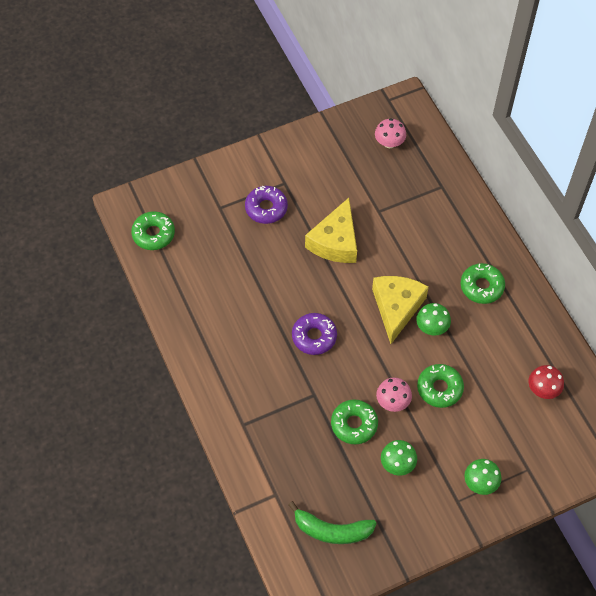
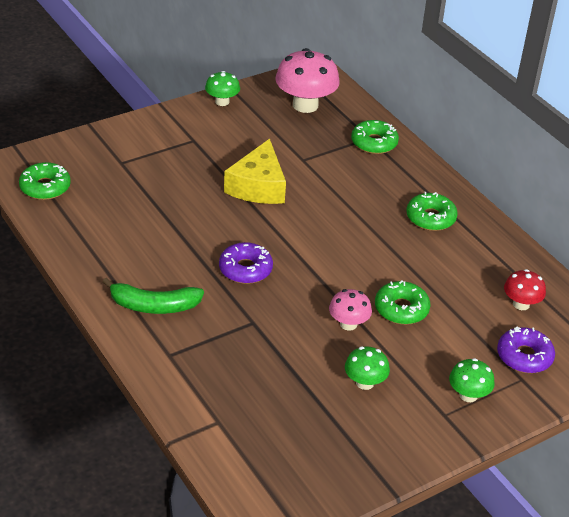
camera: 10 degrees left, 20 degrees down
(266, 208) = (175, 161): purple donut -> purple donut (524, 356)
(332, 530) = (294, 453): green banana -> green banana (154, 306)
(354, 424) = (305, 347): green donut -> green donut (374, 143)
(389, 143) = (305, 105): pink mushroom -> pink mushroom, size x1.83
(396, 308) = (337, 240): yellow cheese -> none
(432, 327) = (381, 255): green mushroom -> green mushroom (222, 102)

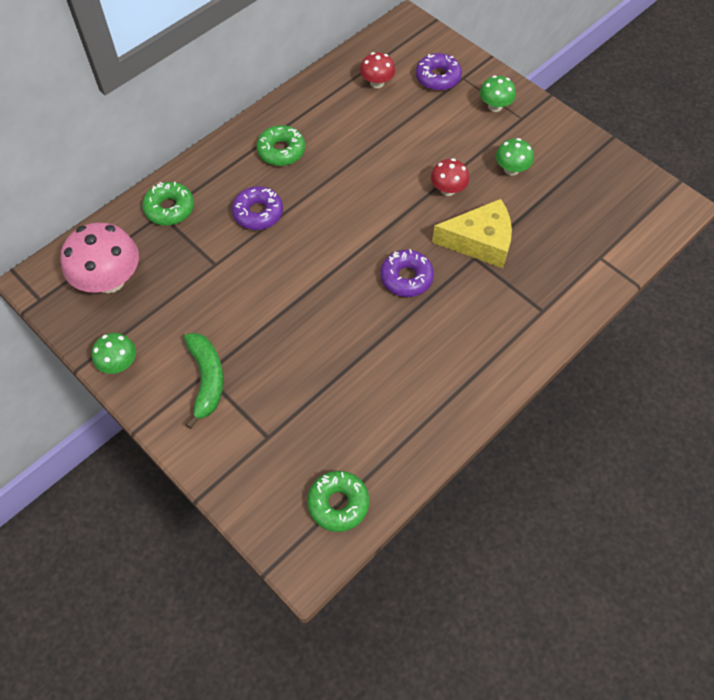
camera: 100 degrees left, 20 degrees up
(154, 306) = (486, 340): green banana -> green banana (206, 380)
(258, 186) = (273, 294): yellow cheese -> yellow cheese (480, 241)
(348, 324) = (448, 189): pink mushroom -> red mushroom
(354, 191) = (258, 213): none -> purple donut
(401, 309) = (414, 157): green donut -> none

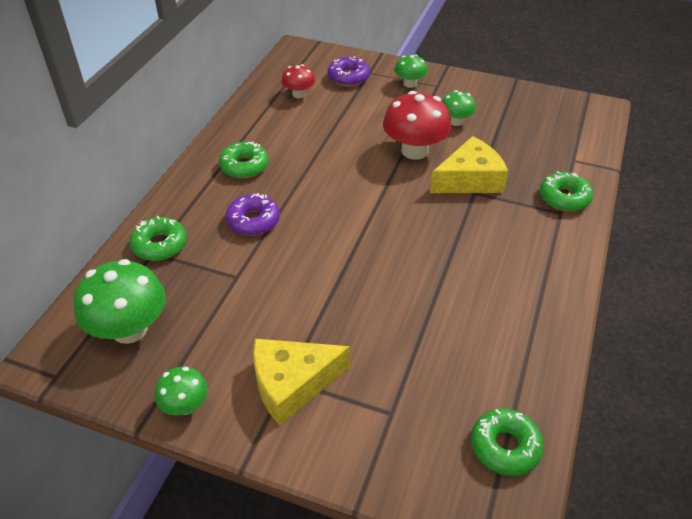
camera: 25 degrees left, 15 degrees down
(110, 280) = (129, 329): pink mushroom -> green mushroom
(206, 380) = (292, 384): green banana -> yellow cheese
(406, 278) = (427, 227): purple donut -> none
(448, 189) = (414, 151): red mushroom -> red mushroom, size x1.83
(558, 296) = (564, 198): none -> green donut

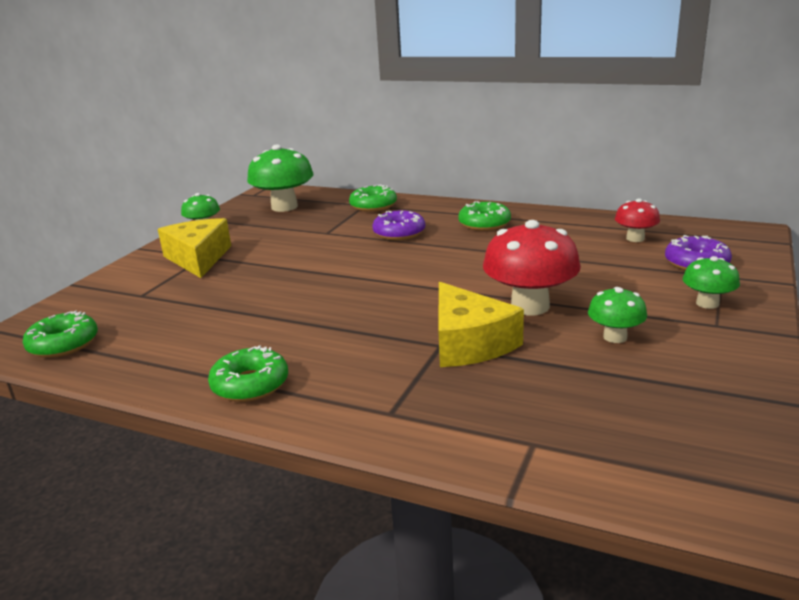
camera: 95 degrees right, 20 degrees down
(564, 198) = (425, 420): green donut -> green donut (250, 384)

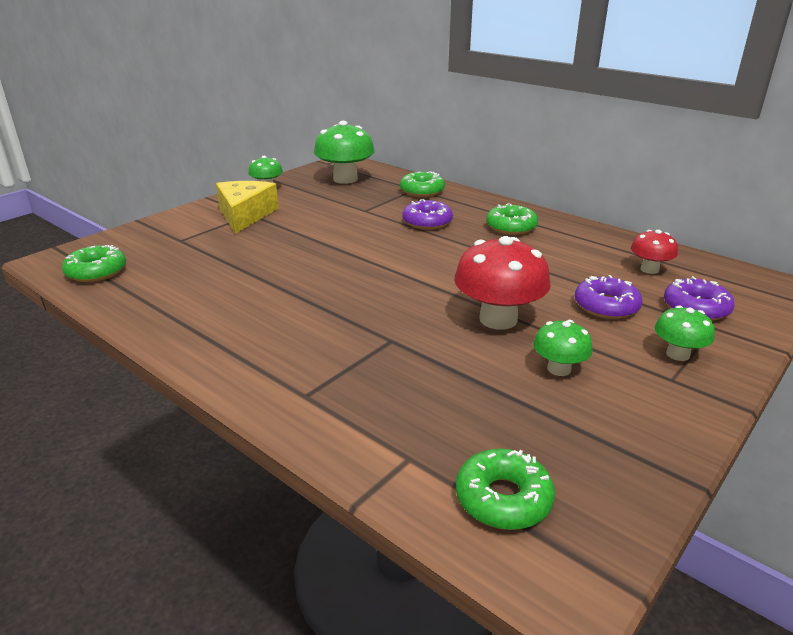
camera: 15 degrees right, 5 degrees up
(250, 384) = (210, 340): green donut -> green donut (503, 499)
(469, 343) = (418, 343): yellow cheese -> none
(619, 276) = (606, 306): none -> purple donut

